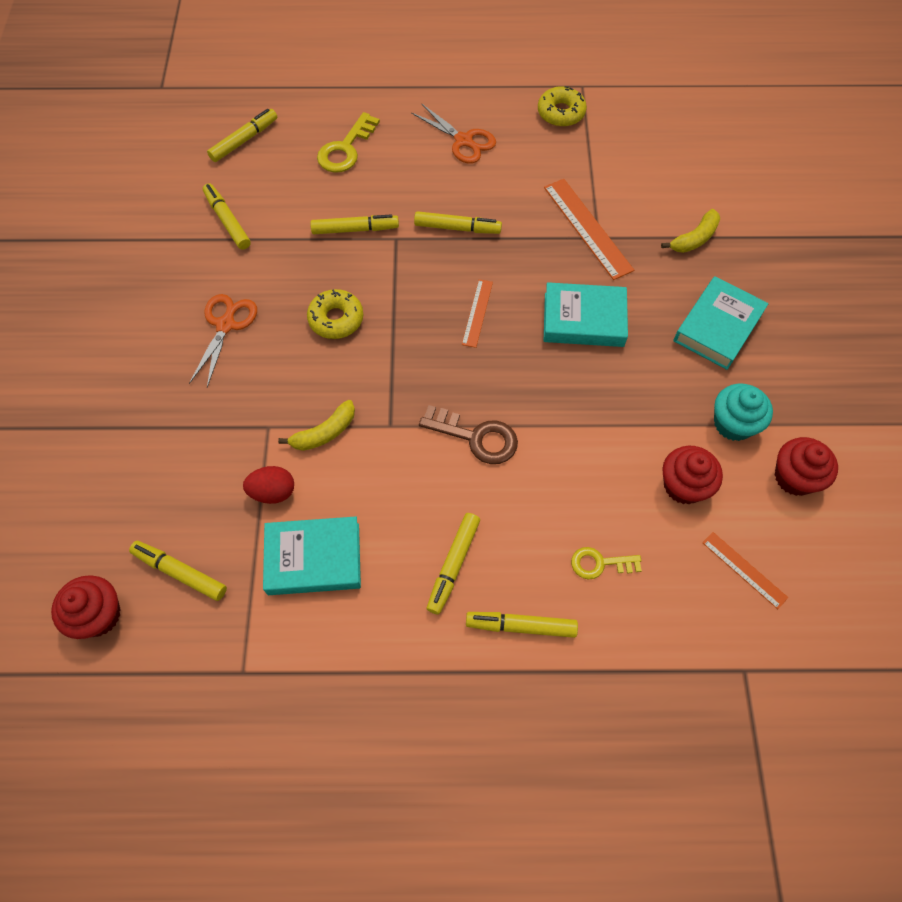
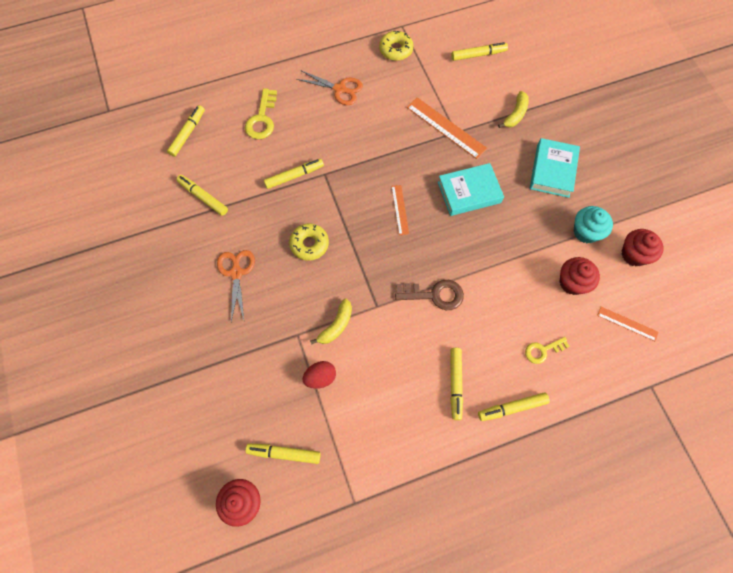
camera: 20 degrees left, 5 degrees up
(314, 559) = (366, 412): turquoise book -> none
(457, 228) = (362, 154): yellow marker -> yellow marker (478, 55)

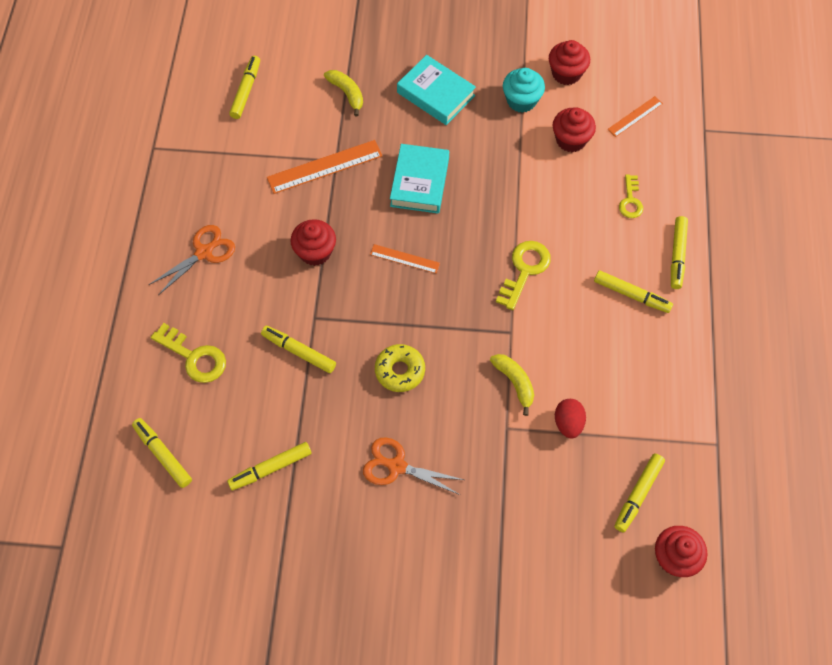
camera: 65 degrees left, 5 degrees down
(294, 176) = (299, 352): yellow marker -> yellow marker turned 60 degrees counterclockwise
(375, 152) = (315, 252): none -> red cupcake
(396, 50) = (184, 169): yellow donut -> none
(434, 295) = (524, 270): brown key -> yellow key

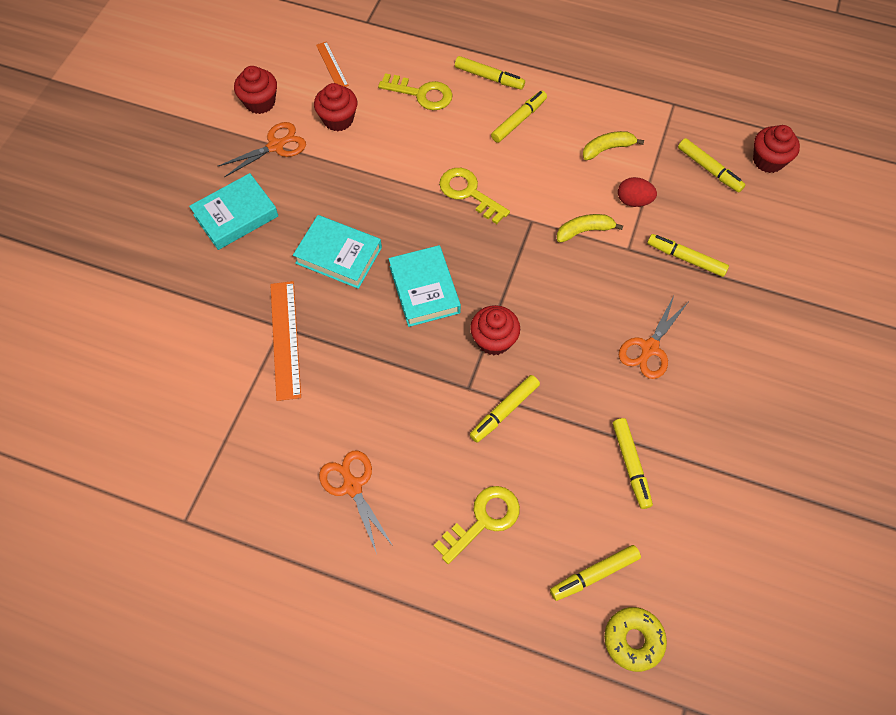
camera: 75 degrees left, 0 degrees up
(246, 91) = (147, 400): yellow marker -> yellow marker (685, 258)
(315, 252) = (389, 371): red cupcake -> red cupcake (494, 340)
(347, 93) = (198, 297): yellow banana -> yellow banana (607, 149)
(400, 371) = (549, 322): yellow donut -> yellow donut (633, 640)
(405, 258) = (424, 289): orange ruler -> turquoise book
(521, 100) = (276, 146): turquoise cupcake -> orange scissors
(630, 201) = (422, 94): yellow key -> yellow key, size x1.55

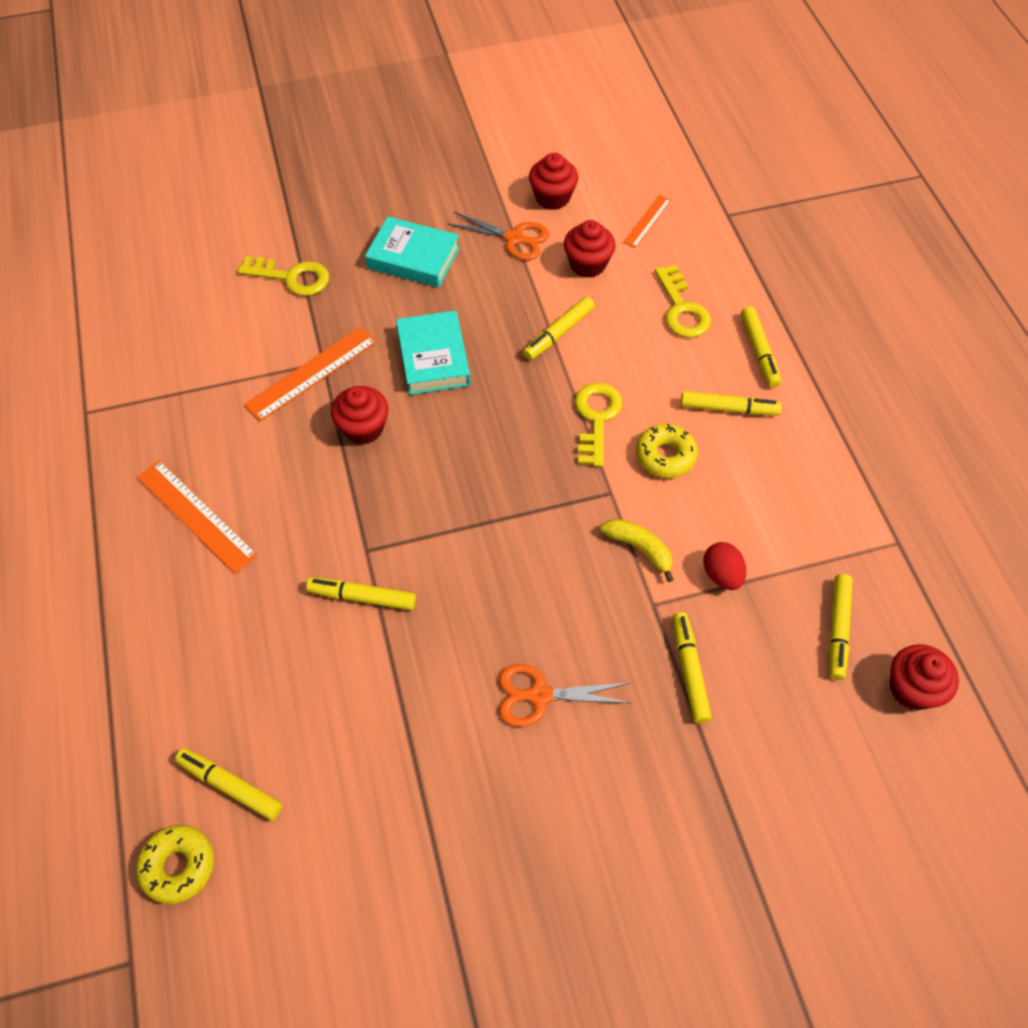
camera: 55 degrees right, 5 degrees down
(352, 486) = (196, 516): orange scissors -> orange ruler
(424, 289) = (450, 448): turquoise book -> none
(483, 520) = (229, 647): yellow key -> yellow key (292, 277)
(494, 340) = (438, 541): red cupcake -> red cupcake (363, 428)
(527, 175) = (665, 456): none -> yellow donut
(607, 149) = (769, 511): yellow banana -> none
(630, 465) = (380, 754): yellow marker -> yellow marker (558, 333)

